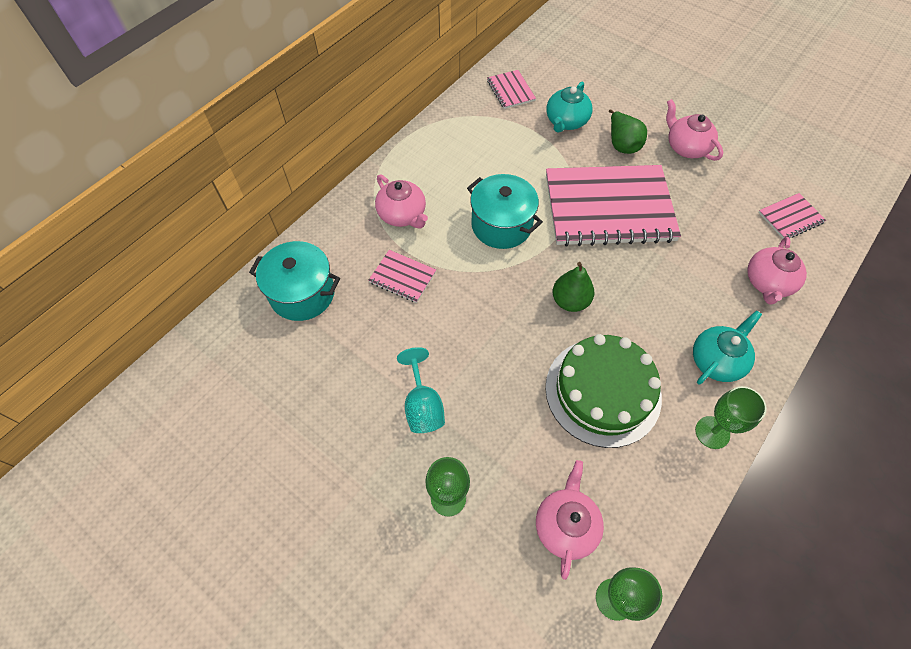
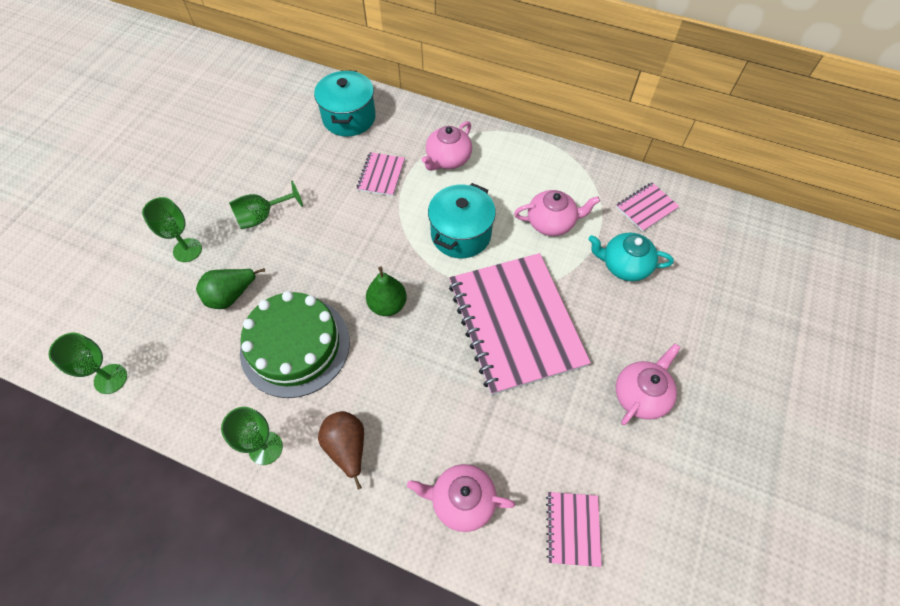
camera: 75 degrees right, 0 degrees up
(422, 405) = (262, 217): turquoise goblet -> green goblet
(565, 525) = (169, 334): pink teapot -> pink teapot (551, 222)
(622, 144) = (615, 325): green pear -> green pear (231, 296)
(716, 360) = (347, 448): turquoise teapot -> brown pear
(790, 218) = (572, 529): pink notebook -> pink notebook turned 45 degrees clockwise

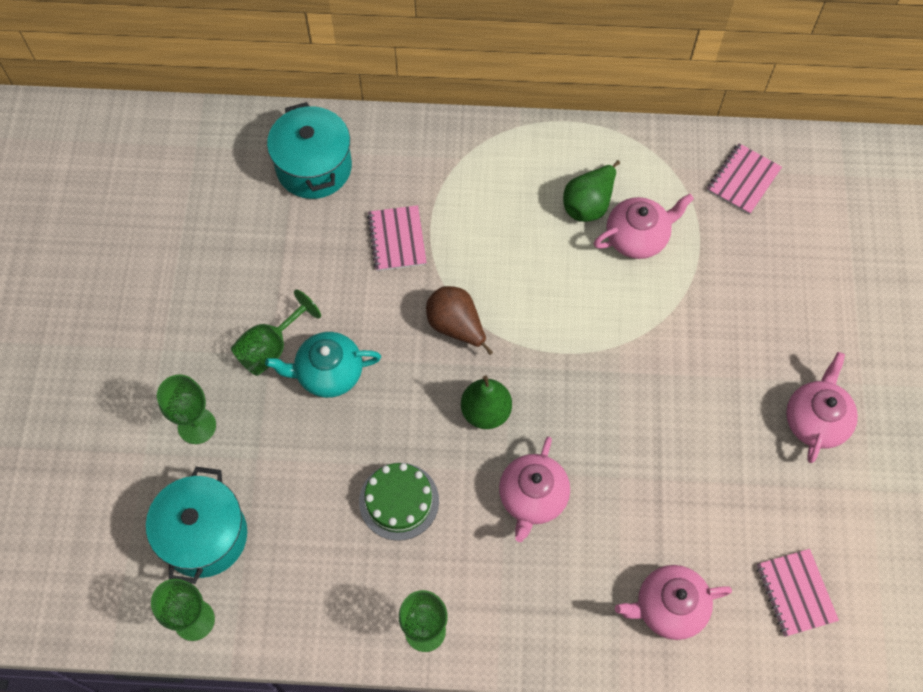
camera: 20 degrees left, 5 degrees up
(231, 296) = (287, 466): green pear -> green pear (589, 204)
(295, 346) = (399, 501): green cake -> green cake, size x0.58
(347, 448) = (518, 597): brown pear -> brown pear (456, 326)
(448, 159) = (473, 189): pink teapot -> pink teapot (532, 497)
(461, 234) = (534, 289): turquoise pot -> turquoise pot (204, 535)
(515, 323) = (645, 383): pink notebook -> none
(624, 265) = (743, 266): turquoise teapot -> turquoise teapot (328, 373)

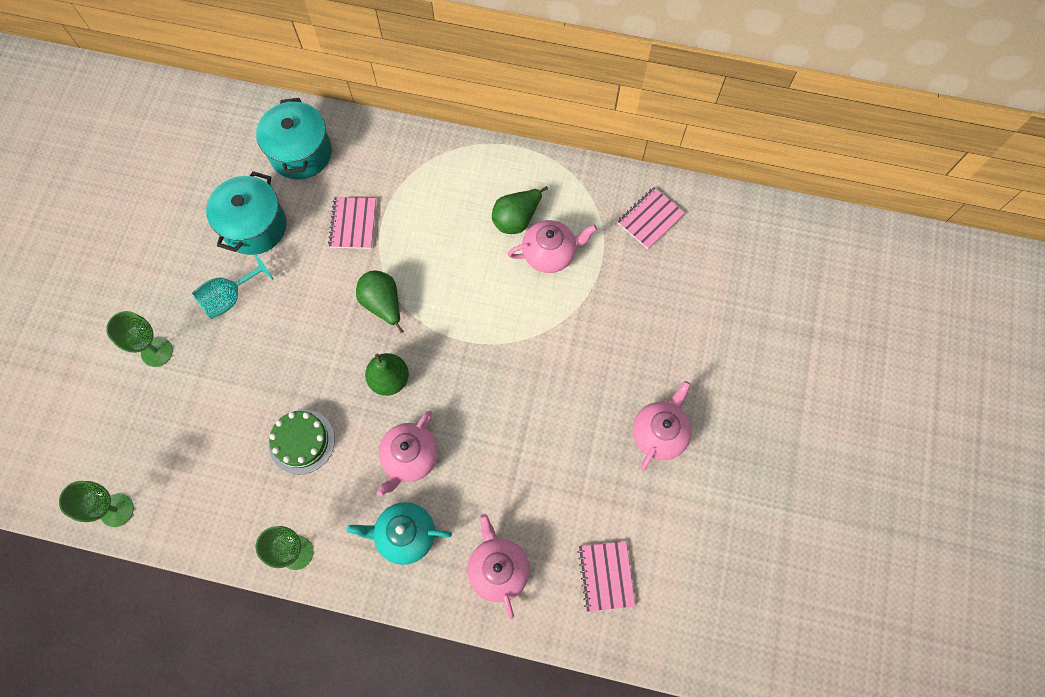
camera: 10 degrees right, 5 degrees up
(204, 535) = (141, 443): turquoise pot -> turquoise pot (255, 226)
(271, 348) = (230, 297): green goblet -> turquoise goblet
(328, 373) = (271, 326): turquoise teapot -> turquoise teapot (405, 535)
(456, 326) = (383, 304): brown pear -> green pear
(669, 607) = (498, 569): pink teapot -> pink teapot turned 75 degrees clockwise

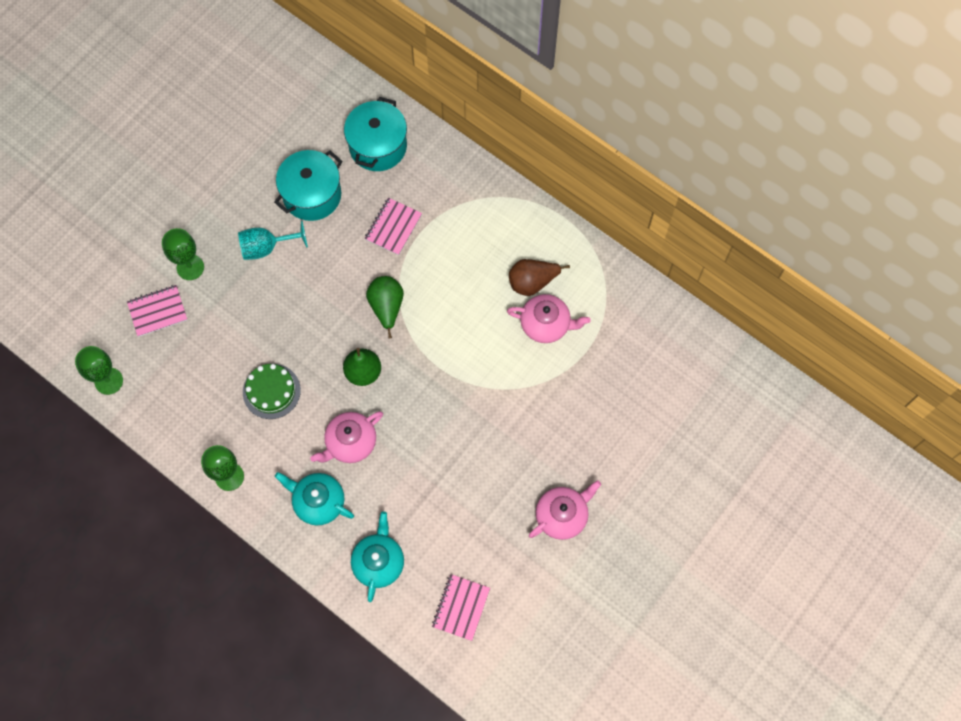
camera: 25 degrees right, 0 degrees up
(498, 569) = (379, 562): pink teapot -> turquoise teapot
(516, 219) = (532, 282): green pear -> brown pear
(650, 219) = (647, 331): pink notebook -> pink notebook (157, 311)

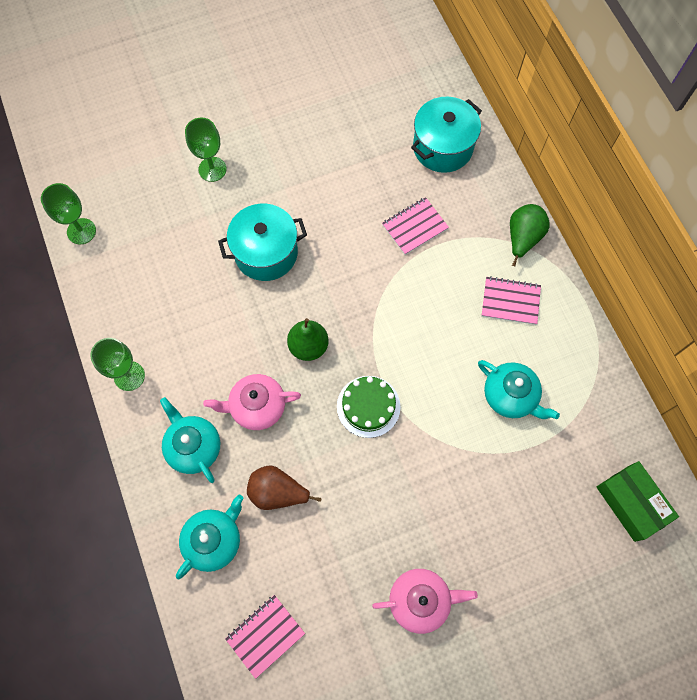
camera: 30 degrees right, 0 degrees up
(157, 311) = (161, 193): pink notebook -> pink notebook (510, 301)
(266, 247) = (289, 186): turquoise goblet -> none
(271, 391) = (215, 318): green cake -> green cake (368, 406)
(312, 195) = (357, 160): turquoise pot -> turquoise pot (266, 253)
(386, 307) = (366, 297): green pear -> green pear (522, 238)
(532, 282) = (519, 347): brown pear -> brown pear (278, 492)
(546, 324) = (510, 396): pink teapot -> turquoise teapot
(679, 356) = (631, 503): none -> green box

